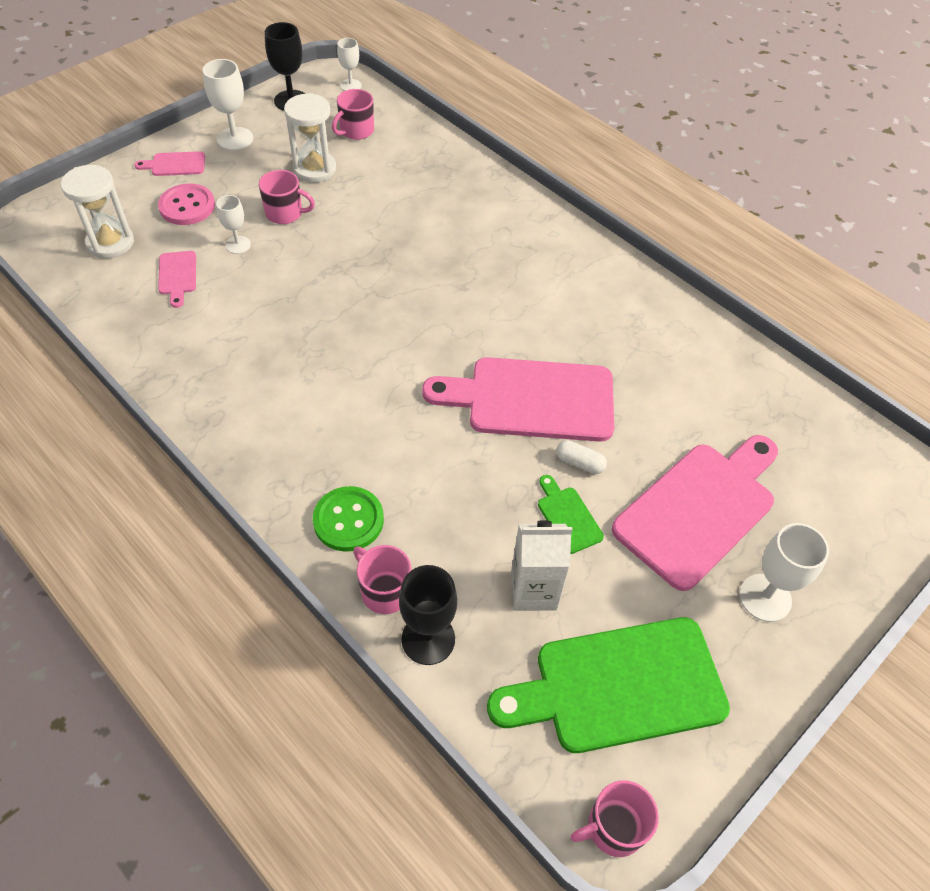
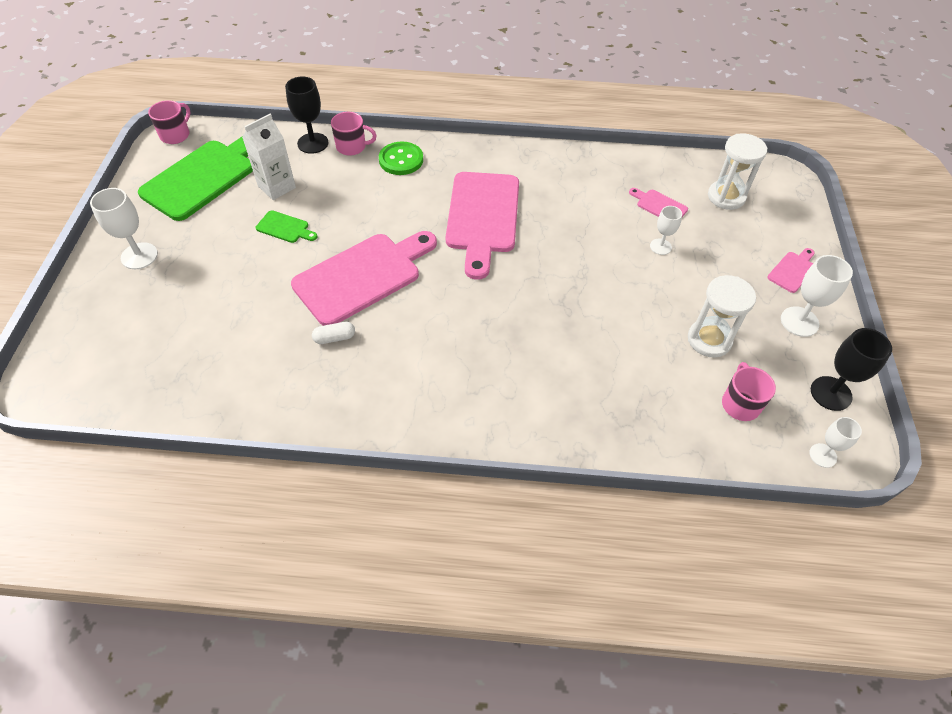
camera: 140 degrees right, 0 degrees up
(187, 206) = (731, 248): pink button -> none
(285, 213) = (670, 289): pink mug -> none
(579, 463) = (300, 259): white capsule -> white capsule (334, 338)
(699, 509) = (205, 278): pink cutting board -> pink cutting board (482, 217)

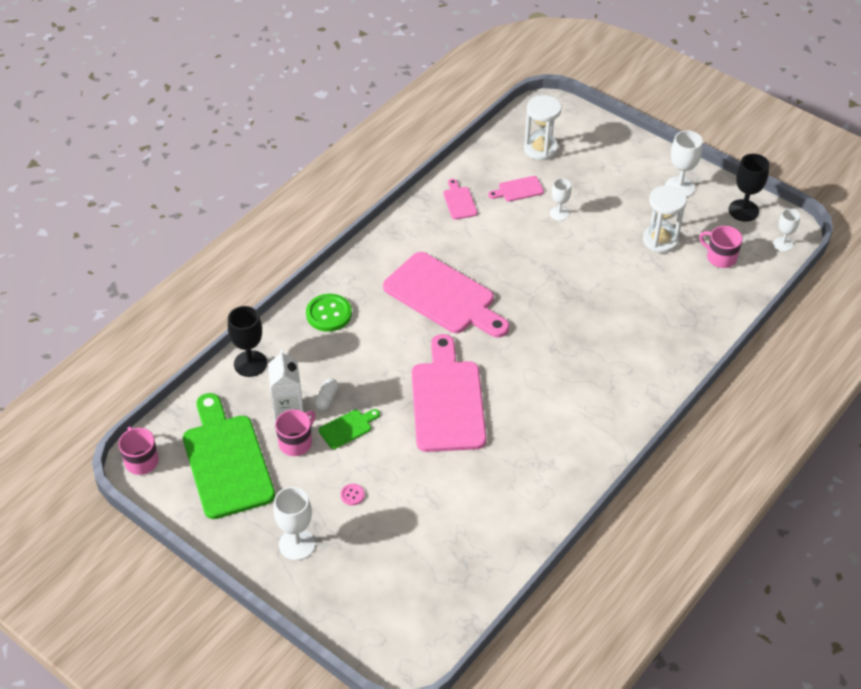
camera: 55 degrees left, 5 degrees down
(212, 265) = (352, 495): none -> pink button
(334, 338) = (499, 446): white capsule -> white capsule (326, 399)
(352, 147) = (280, 339): pink mug -> pink mug (296, 442)
(792, 270) = (635, 161): pink cutting board -> pink cutting board (459, 201)

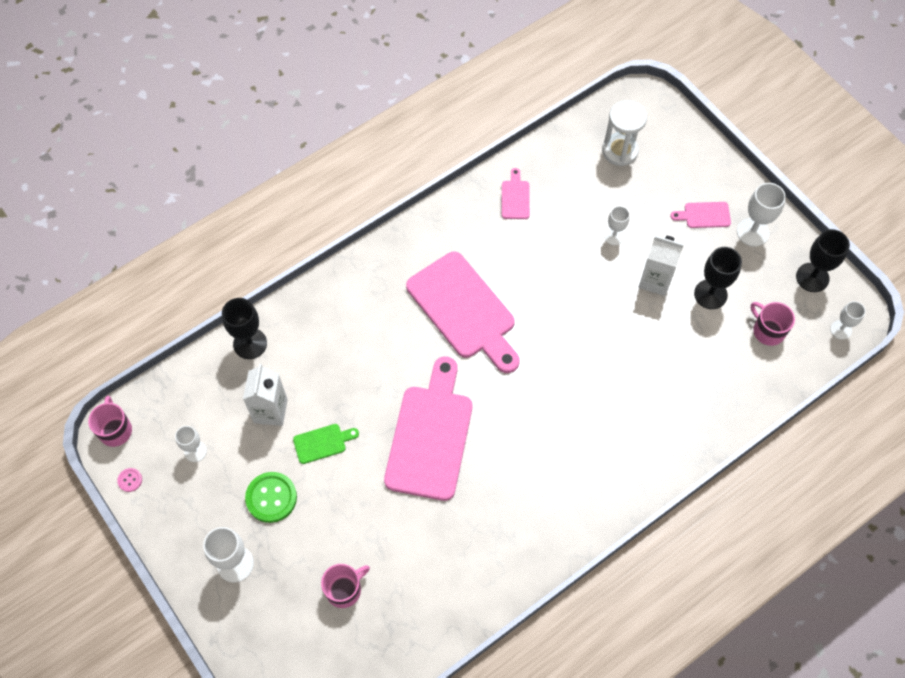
camera: 15 degrees right, 15 degrees up
(226, 461) = (195, 451): green cutting board -> white goblet
(296, 442) = (268, 447): pink mug -> pink mug (344, 589)
(326, 399) = (312, 403): white capsule -> none
(329, 314) = (343, 303): green button -> green button (271, 498)
(352, 495) = (304, 522): pink button -> pink button (130, 480)
(518, 189) = (581, 196): pink cutting board -> pink cutting board (704, 215)
(608, 239) = (655, 280): none -> white carton
(660, 240) = (710, 294): white hourglass -> black goblet

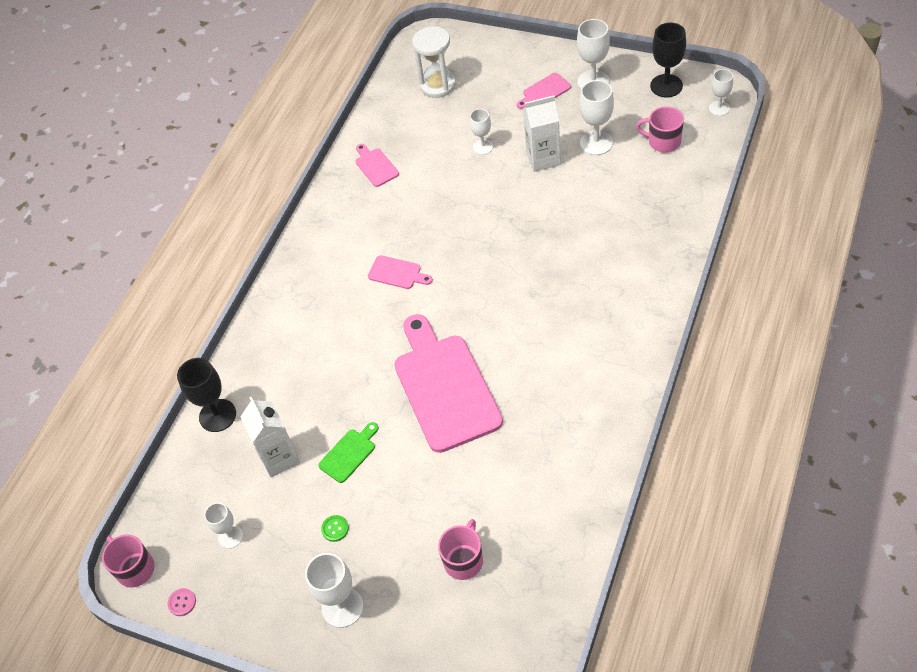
camera: 25 degrees left, 10 degrees down
(271, 498) = (335, 529): green button -> green button, size x0.48
(464, 310) = (397, 273): pink cutting board -> pink cutting board, size x0.43
(710, 294) = (596, 143): black goblet -> white goblet

